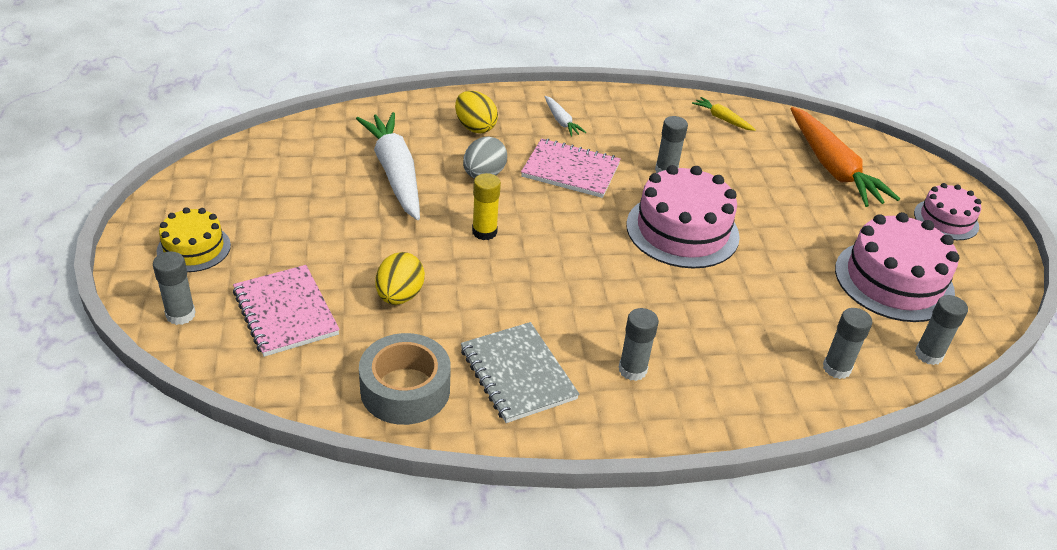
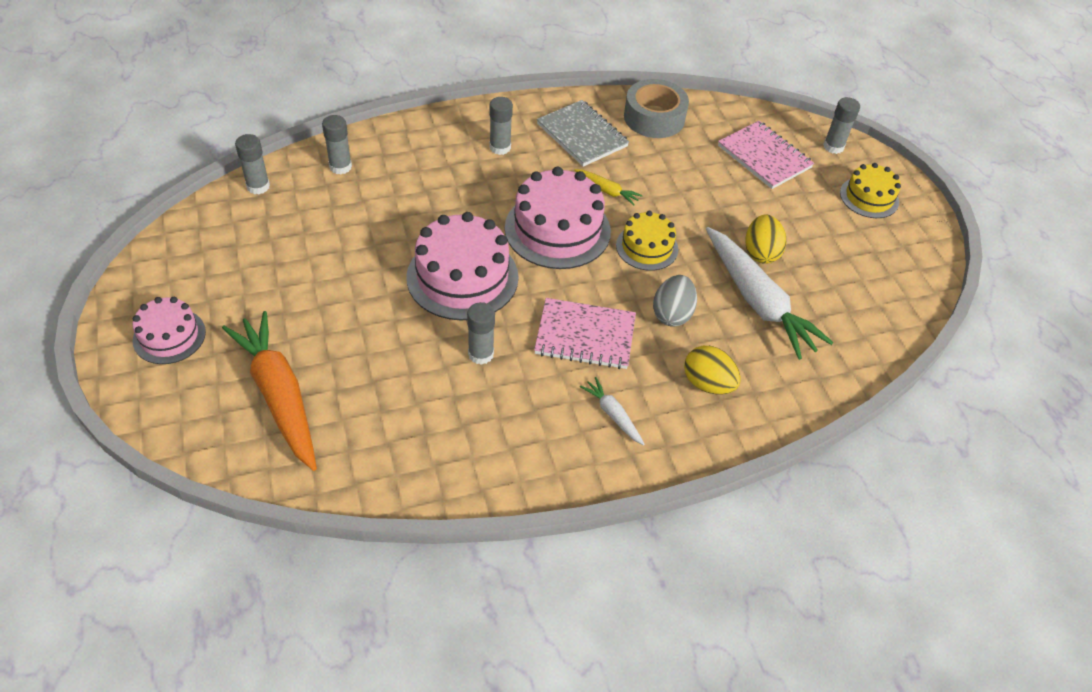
camera: 170 degrees right, 10 degrees up
(399, 296) = (690, 180): yellow egg -> yellow egg (761, 253)
(484, 232) = (647, 247): yellow glue stick -> yellow cake
(722, 119) = (409, 461): yellow carrot -> yellow carrot (607, 191)
(894, 280) = (261, 251): pink cake -> pink cake (557, 229)

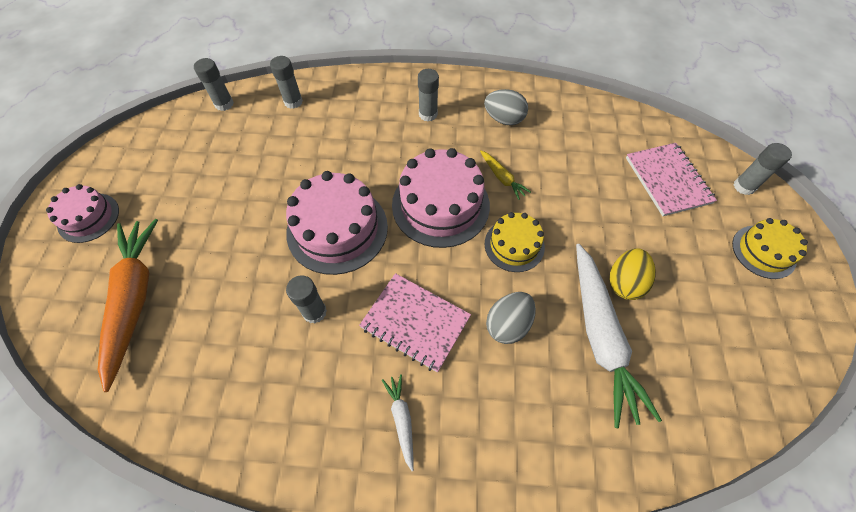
camera: 25 degrees right, 10 degrees up
(582, 135) = (504, 119): grey notebook -> grey egg
(654, 118) = (576, 117): grey tape -> none
(707, 384) = (510, 417): yellow egg -> none

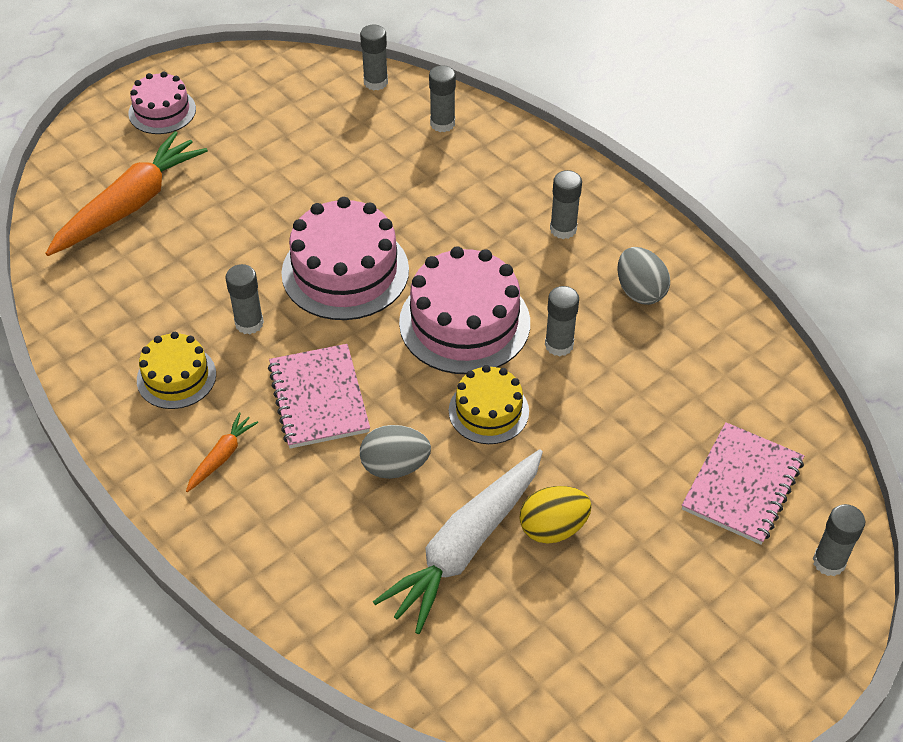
camera: 45 degrees right, 10 degrees down
(401, 420) = (222, 456): white carrot -> orange carrot
(502, 178) = (559, 345): yellow carrot -> grey glue stick
(763, 251) = (750, 630): yellow cake -> yellow cake (176, 377)

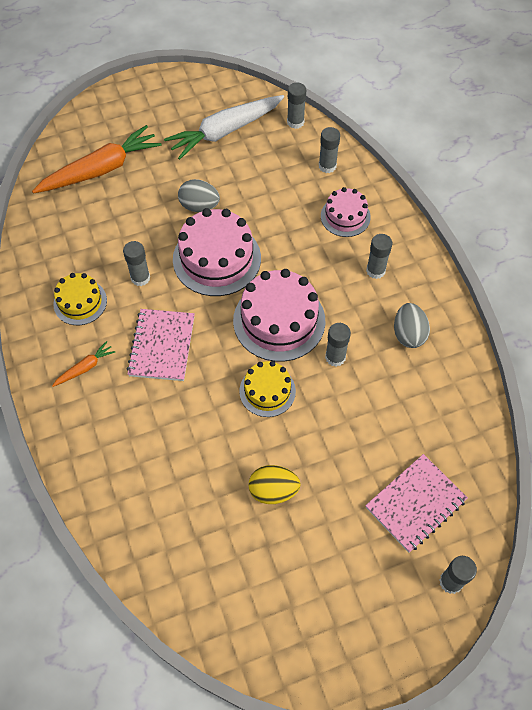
camera: 20 degrees right, 10 degrees up
(162, 111) = (148, 106): pink cake -> pink cake (345, 216)
(395, 466) = (190, 411): grey egg -> grey egg (199, 206)
(465, 546) = (211, 484): white carrot -> white carrot (225, 131)

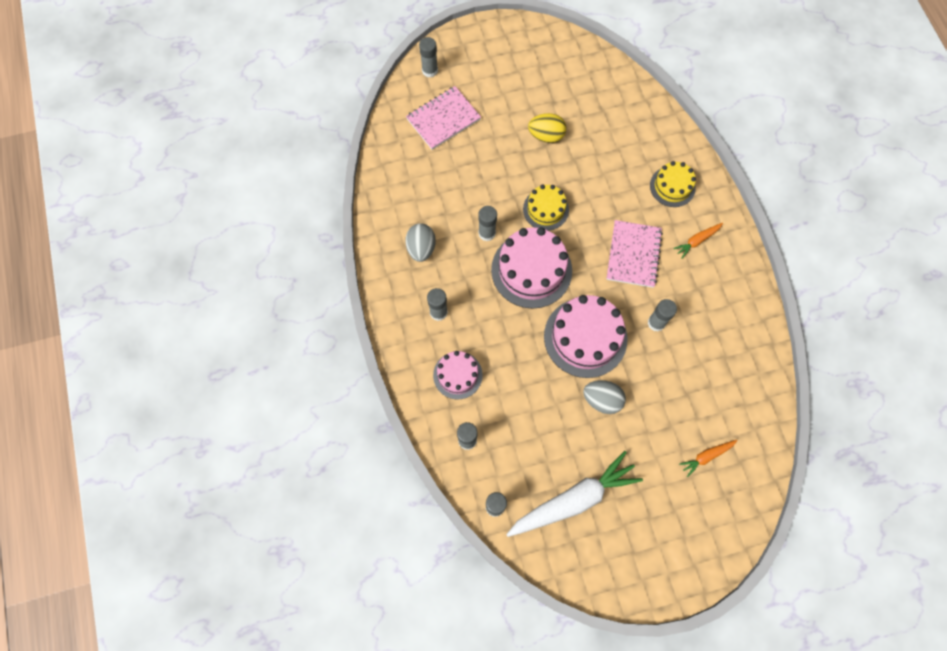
camera: 175 degrees left, 10 degrees up
(80, 302) = (709, 302): yellow cake -> yellow cake (672, 186)
(101, 169) = (706, 456): orange carrot -> orange carrot, size x0.45

